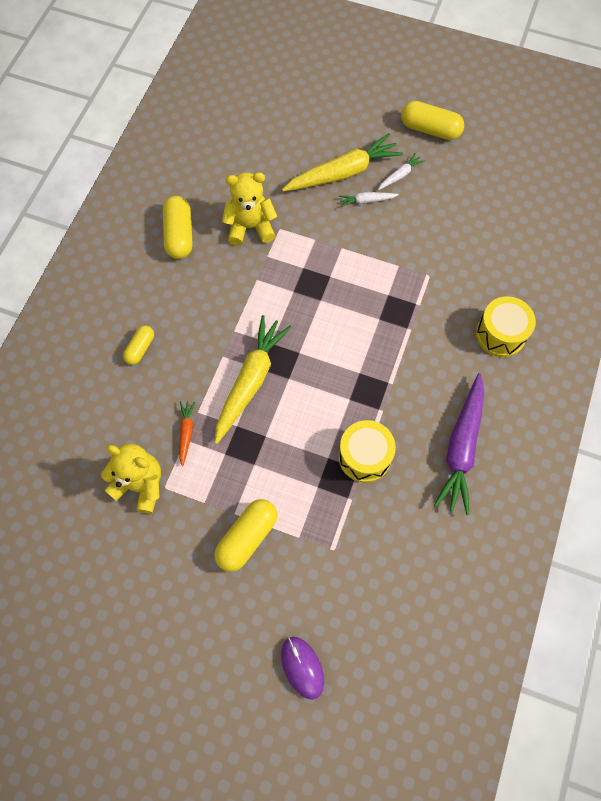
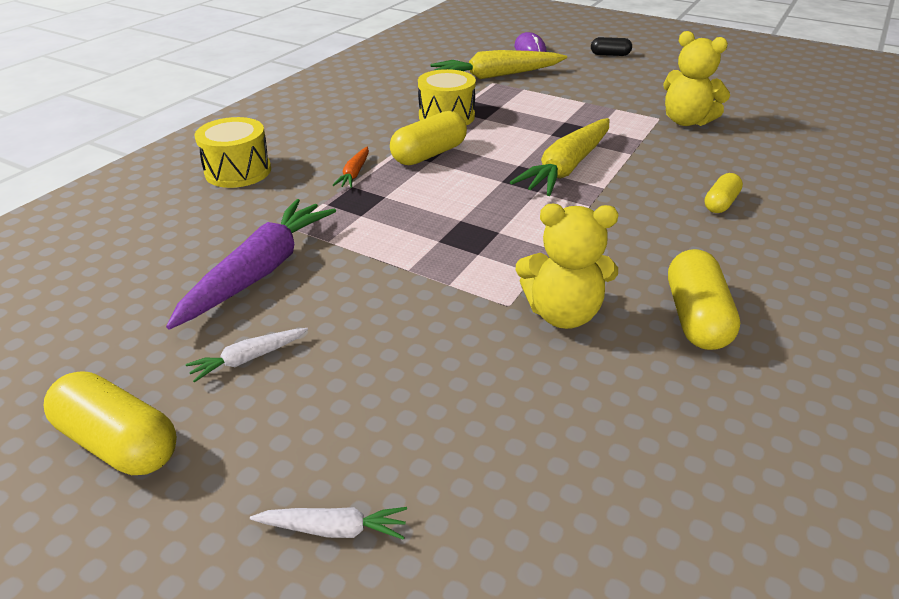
camera: 170 degrees left, 30 degrees down
(186, 433) = (642, 143): orange carrot -> orange carrot (354, 173)
(201, 668) = (610, 55): none -> black capsule
(247, 537) = (572, 92): yellow capsule -> yellow capsule (429, 154)
(343, 173) = (360, 378): yellow carrot -> yellow carrot (496, 76)
(366, 201) = (336, 326): white carrot -> white carrot (334, 529)
(461, 448) = (344, 113): purple carrot -> purple carrot (260, 271)

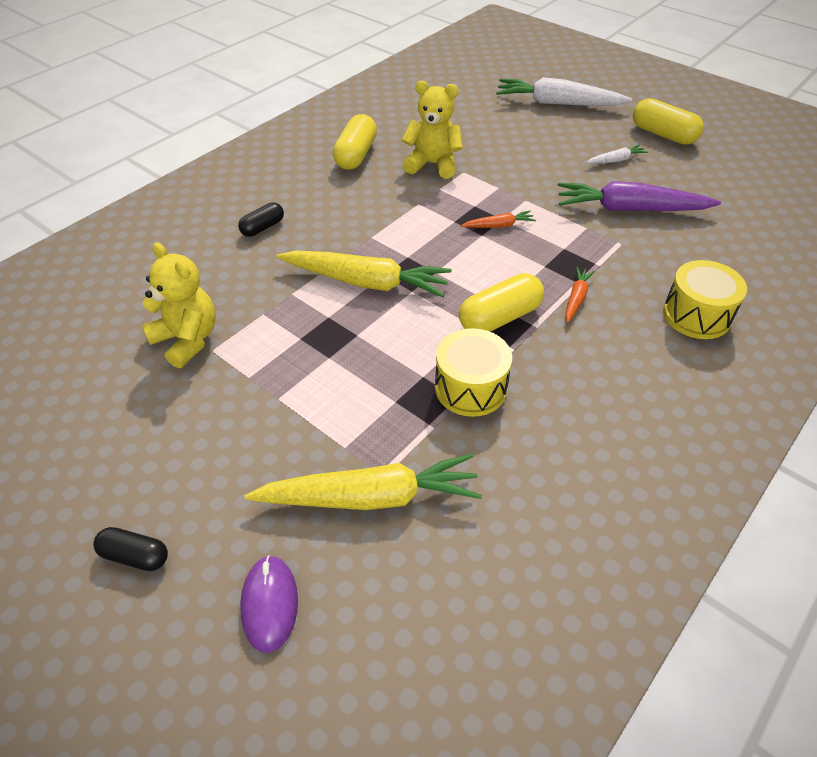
camera: 170 degrees left, 10 degrees up
(260, 271) = (630, 209): purple carrot -> purple carrot turned 60 degrees clockwise
(334, 529) = (557, 103): white carrot -> white carrot, size x2.16
(441, 232) = (499, 226): none -> orange carrot
(566, 167) = (366, 282): yellow carrot -> yellow carrot turned 60 degrees clockwise
(720, 203) = (263, 227): yellow capsule -> black capsule

